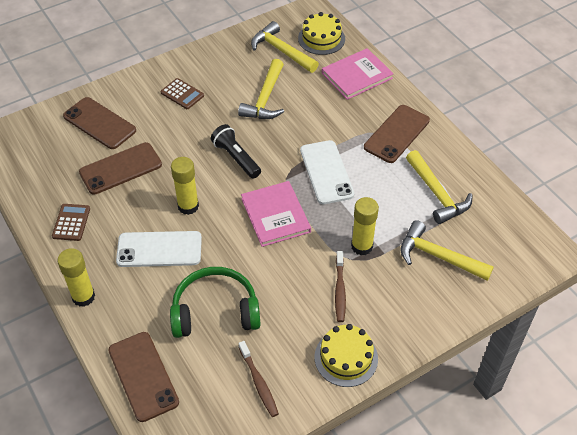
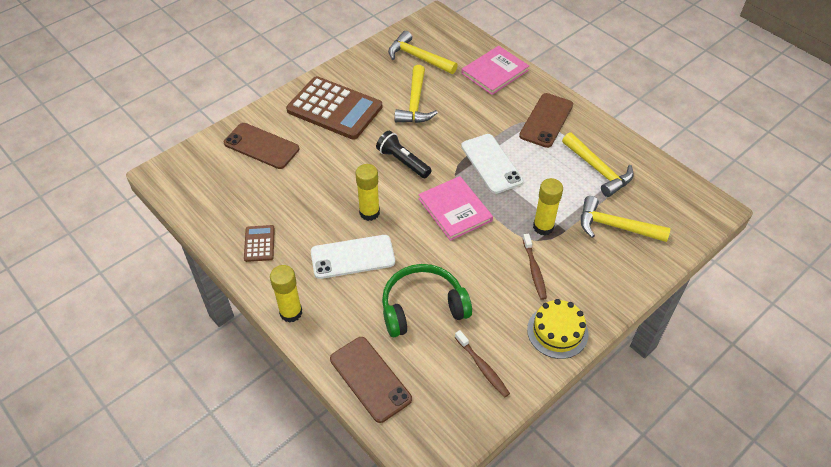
camera: 10 degrees left, 0 degrees up
(120, 168) = (294, 186): brown phone -> none
(182, 94) = (334, 109): brown calculator -> brown calculator, size x2.24
(321, 38) = (452, 42): yellow cake -> none

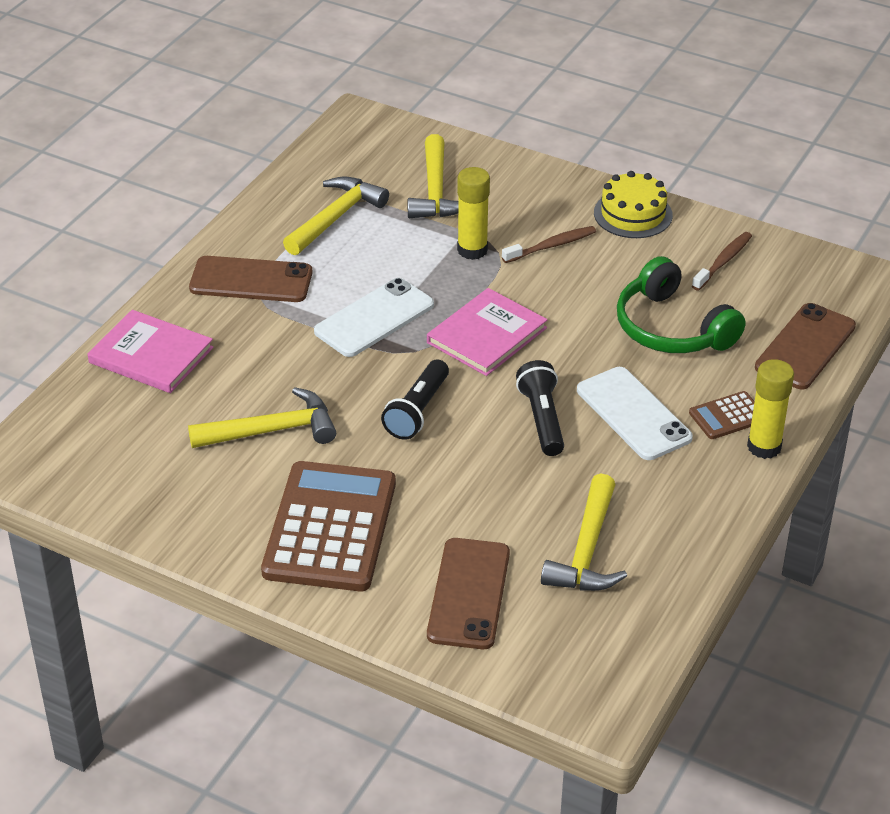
camera: 110 degrees left, 10 degrees down
(259, 243) = (672, 521): brown calculator -> brown calculator (727, 416)
(369, 212) = (542, 419): yellow glue stick -> black flashlight
(418, 57) = (144, 457): yellow hammer -> yellow hammer (586, 551)

